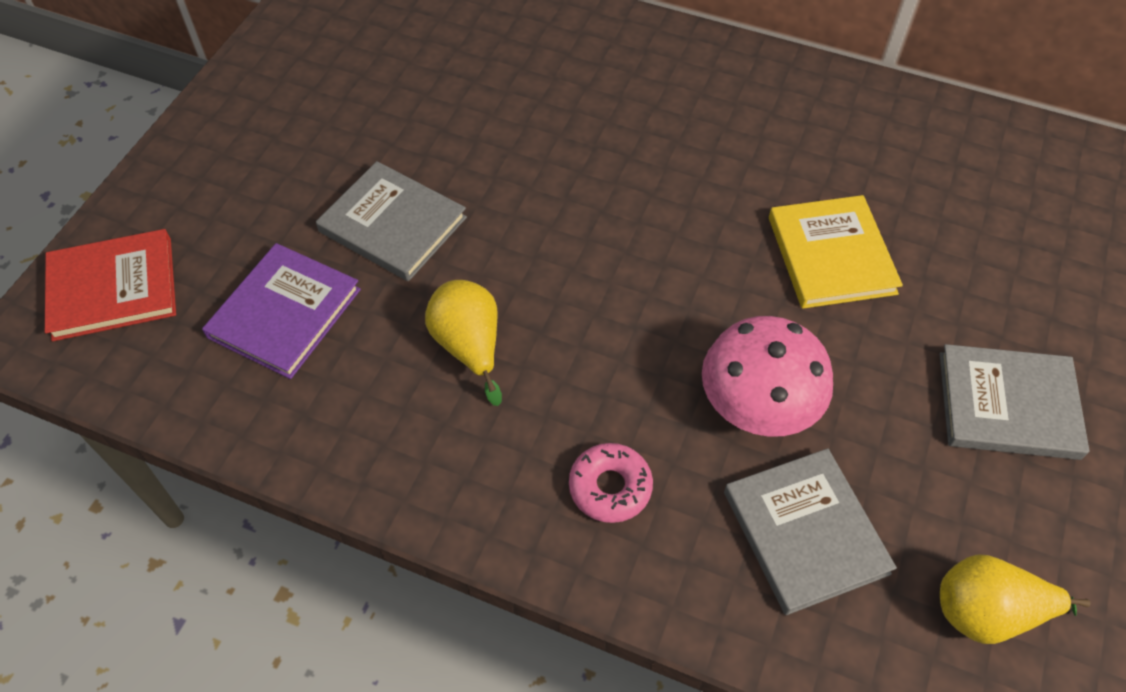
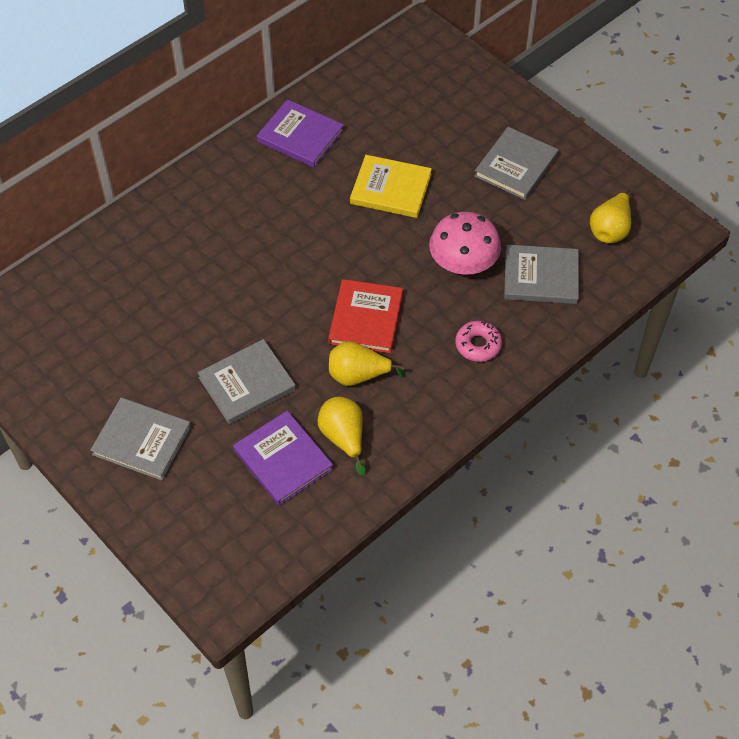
camera: 65 degrees left, 0 degrees up
(113, 288) = (209, 549): red book -> red book (366, 318)
(257, 155) = (142, 441): none -> grey book
(351, 370) = (343, 437): none -> yellow pear
(844, 118) = (300, 136): none -> purple book

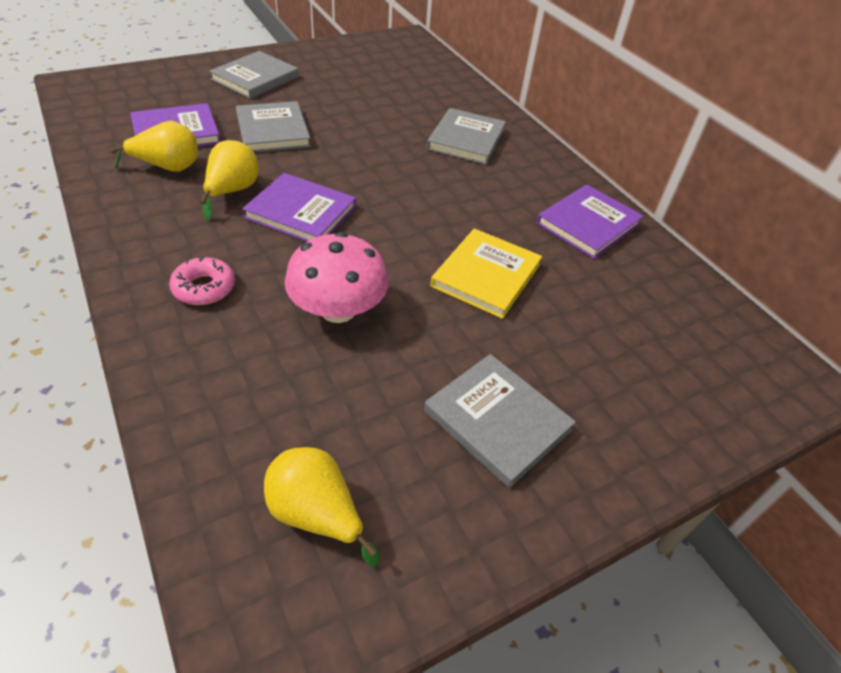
camera: 100 degrees right, 10 degrees down
(366, 318) = (301, 212): red book -> purple book
(541, 277) = (271, 384): grey book -> grey book (466, 139)

